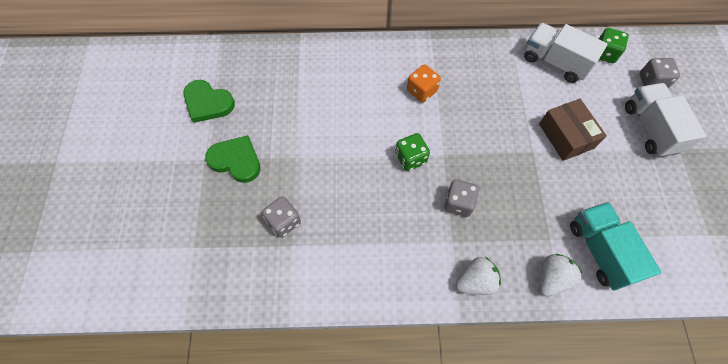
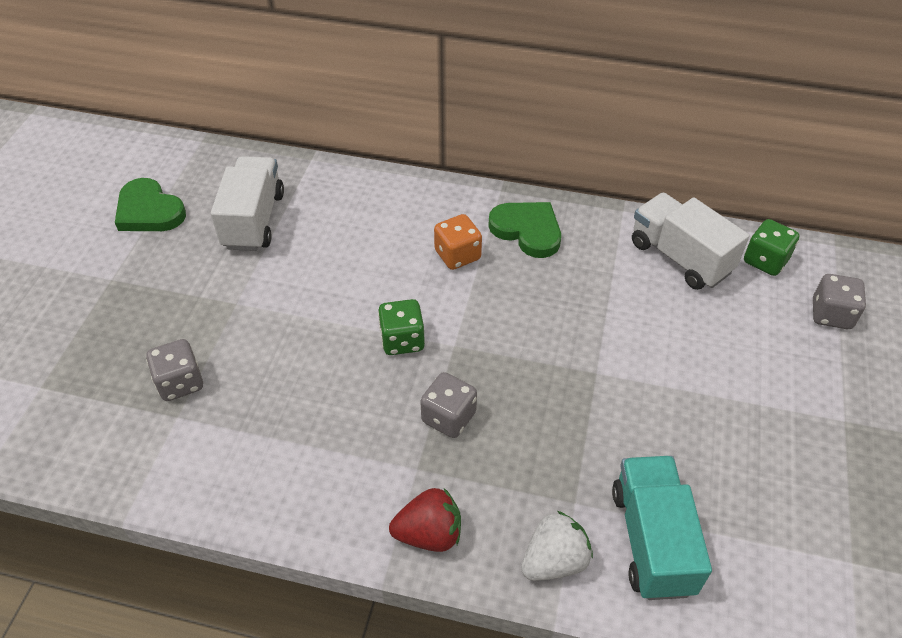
camera: 15 degrees right, 15 degrees down
(236, 160) = (152, 289): green heart -> green heart (527, 230)
(475, 281) = (429, 533): white strawberry -> red strawberry
(566, 136) = (658, 361): brown box -> none
(650, 128) = (804, 380): white truck -> white truck (253, 220)

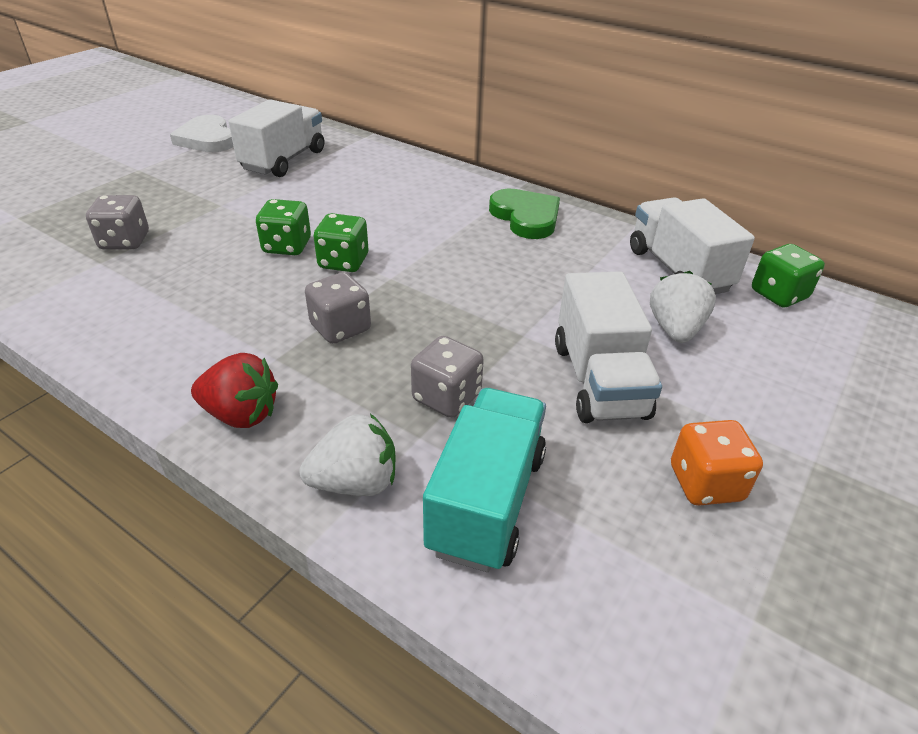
camera: 20 degrees right, 10 degrees down
(149, 211) = (207, 139): green heart -> white heart
(338, 338) = (287, 246): none -> green dice
(457, 255) = (444, 218): orange dice -> orange dice (705, 483)
(674, 400) = (599, 380): none -> white truck
(705, 326) = (675, 329): none -> white strawberry
(831, 314) = (842, 357): grey dice -> grey dice (446, 397)

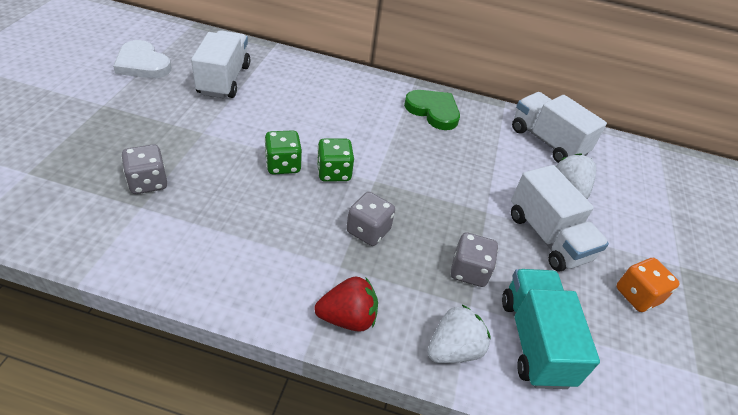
camera: 25 degrees left, 5 degrees up
(779, 295) = (610, 151): green dice -> none

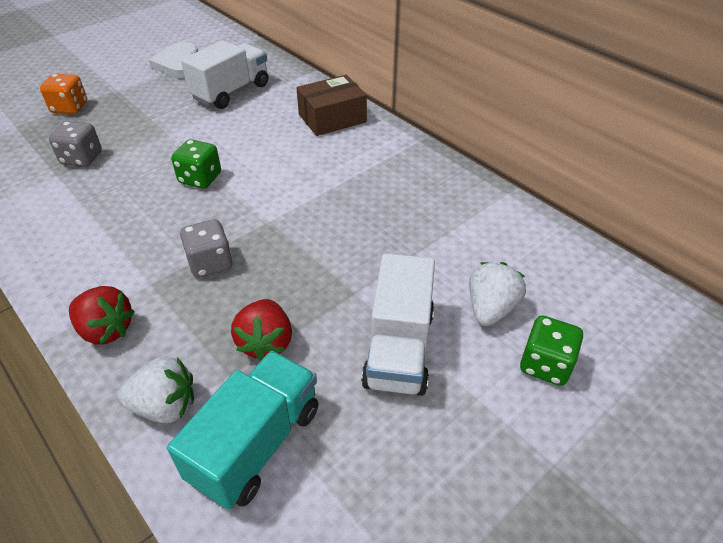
camera: 40 degrees right, 0 degrees up
(334, 82) = (332, 118): none -> brown box
(334, 172) = (238, 200): green dice -> green dice (545, 365)
(433, 111) = (410, 173): green heart -> none
(469, 271) = (266, 342): grey dice -> red strawberry
(547, 141) = (523, 247): white truck -> none
(637, 295) = (444, 465): orange dice -> orange dice (70, 108)

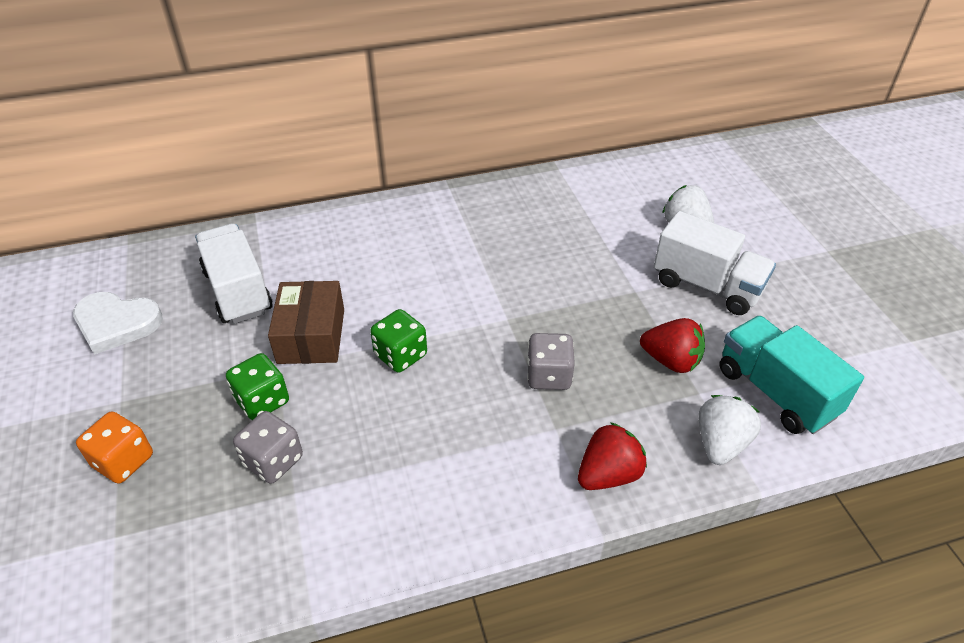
camera: 65 degrees left, 0 degrees up
(332, 118) = (365, 229): brown box -> brown box (311, 336)
(545, 365) = (747, 222): green dice -> green dice (262, 401)

